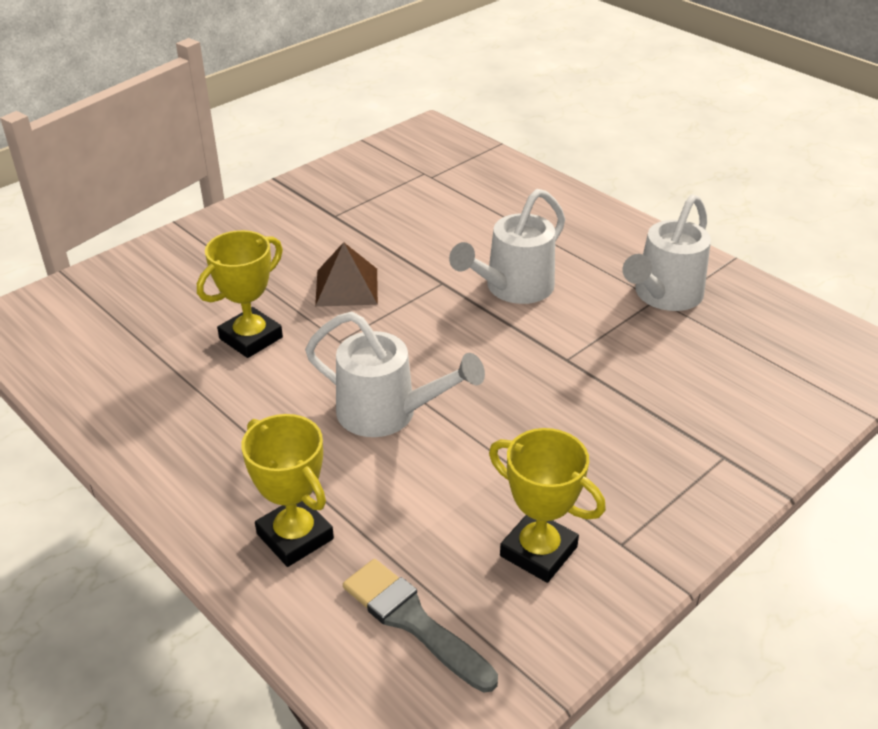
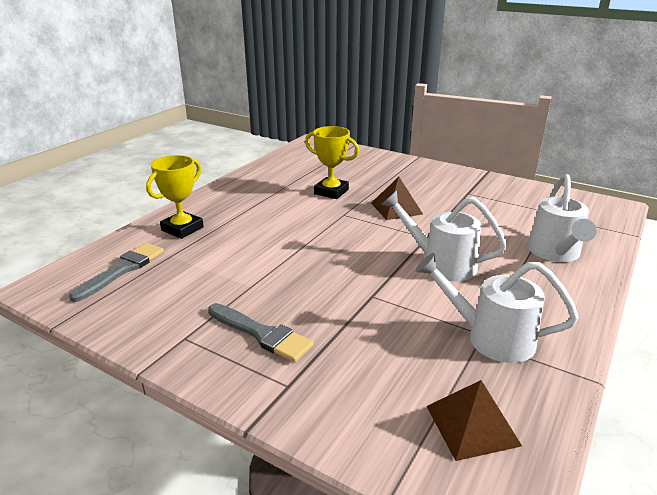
camera: 75 degrees right, 10 degrees down
(388, 413) = (284, 238): white watering can -> white watering can (555, 253)
(538, 551) = (175, 304): yellow trophy -> none
(627, 466) = (262, 334): none -> grey brush
(785, 344) = (472, 425): none -> brown pyramid

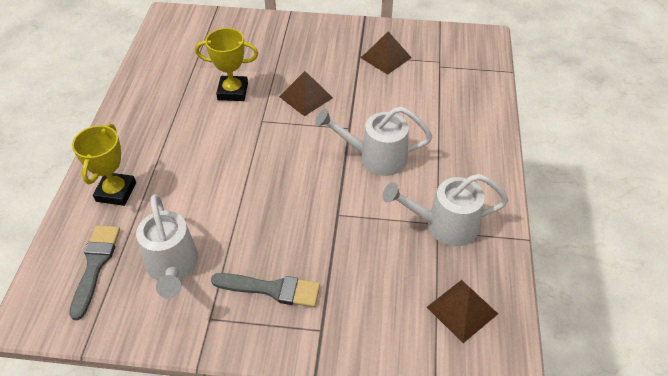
camera: 25 degrees left, 20 degrees up
(494, 199) = (386, 57): none -> brown pyramid
(555, 253) = (458, 114): white watering can -> white watering can (173, 267)

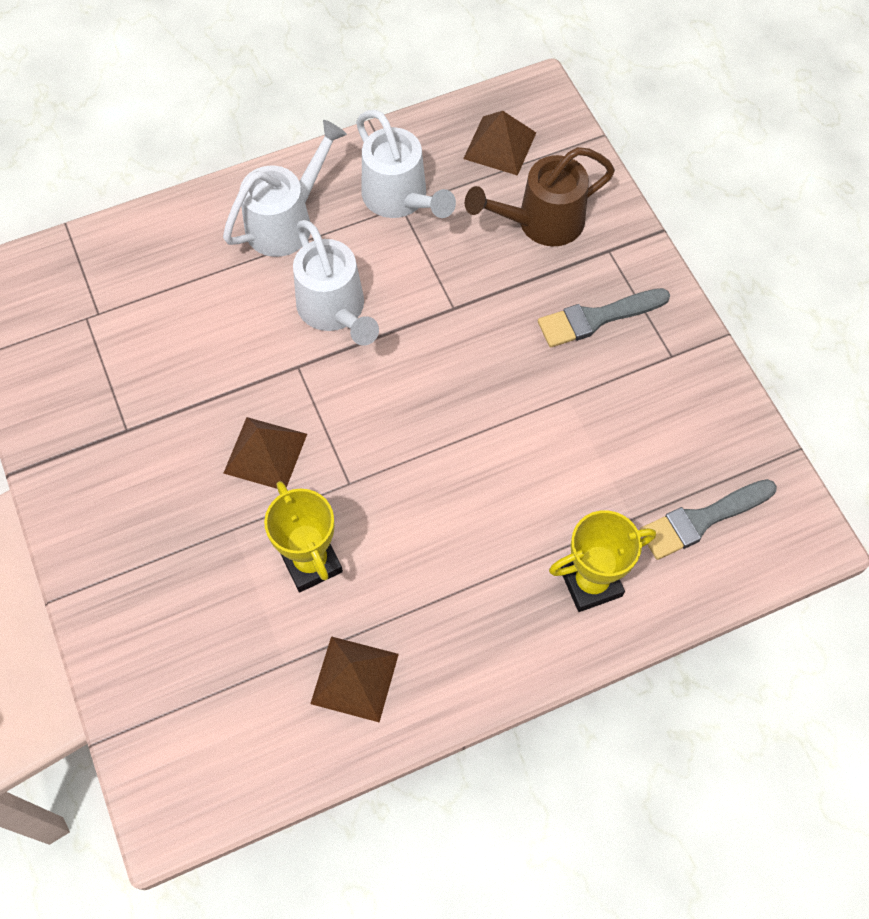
camera: 120 degrees left, 15 degrees up
(173, 267) = (643, 434): white watering can -> white watering can (287, 221)
(272, 289) = (596, 318): grey brush -> grey brush turned 90 degrees counterclockwise
(373, 299) = (541, 222): none -> brown watering can
(386, 57) = (113, 391): brown pyramid -> brown pyramid (355, 678)

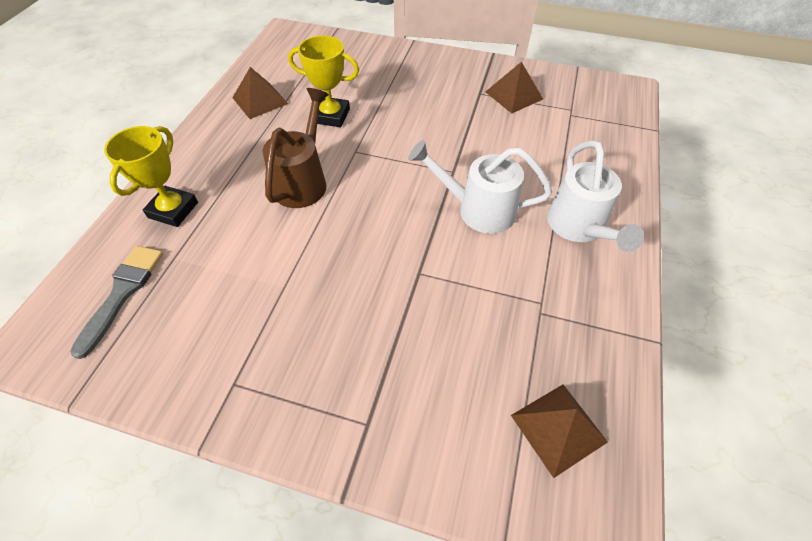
camera: 130 degrees right, 10 degrees down
(265, 453) = (410, 131): brown pyramid -> brown pyramid (514, 95)
(400, 199) = (549, 306): white watering can -> none
(541, 222) = (443, 392): brown watering can -> brown watering can (303, 181)
(596, 318) = (318, 357): grey brush -> none

